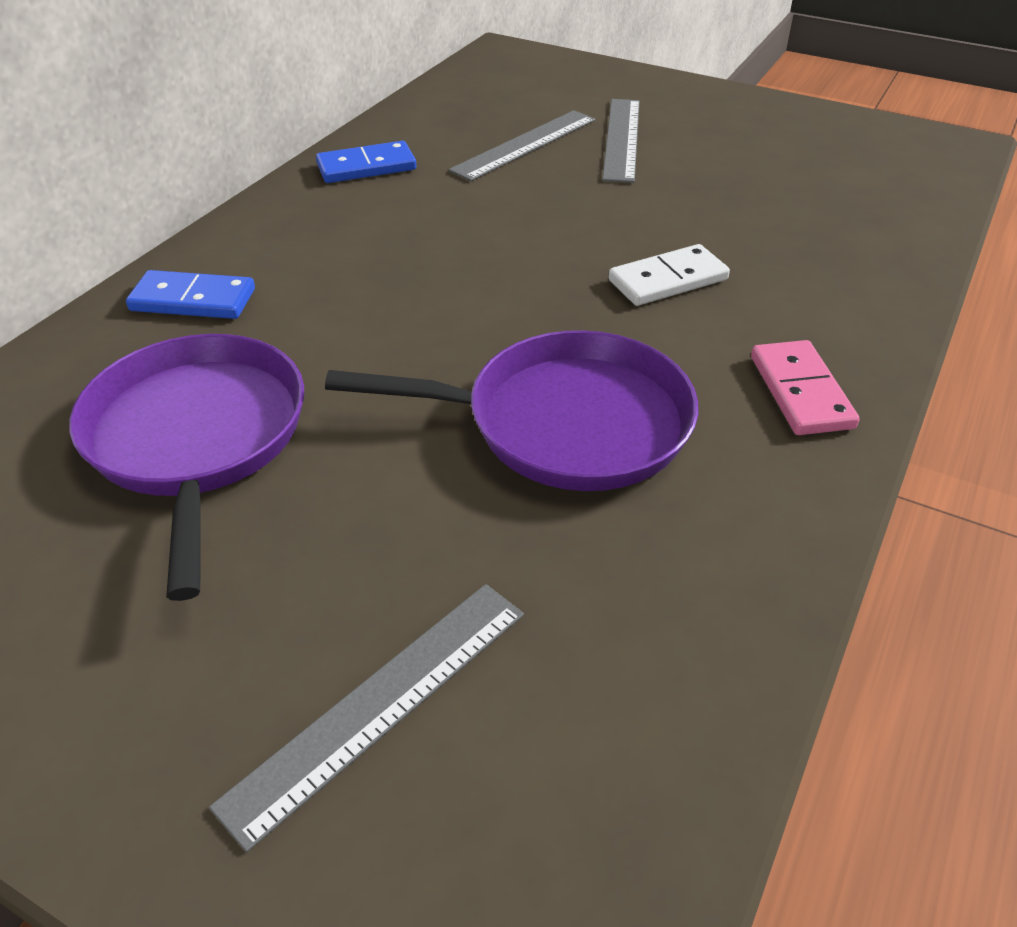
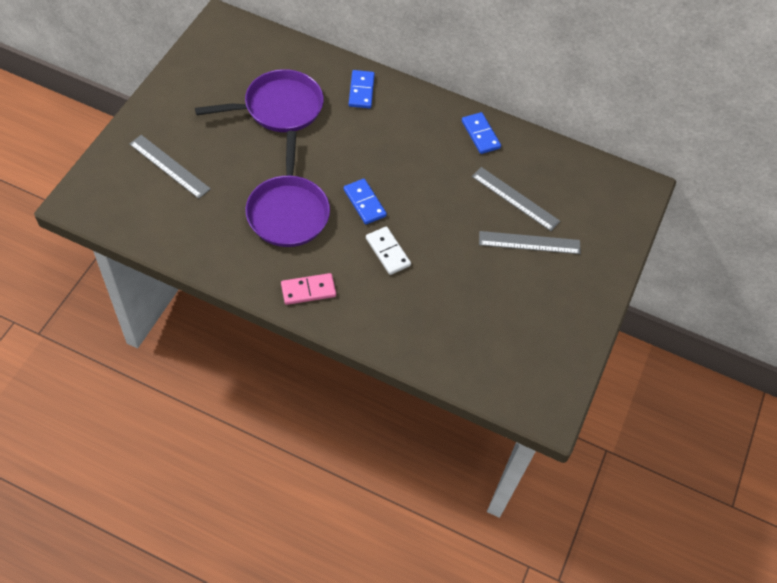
camera: 80 degrees right, 15 degrees up
(537, 305) = (364, 203): none -> blue domino

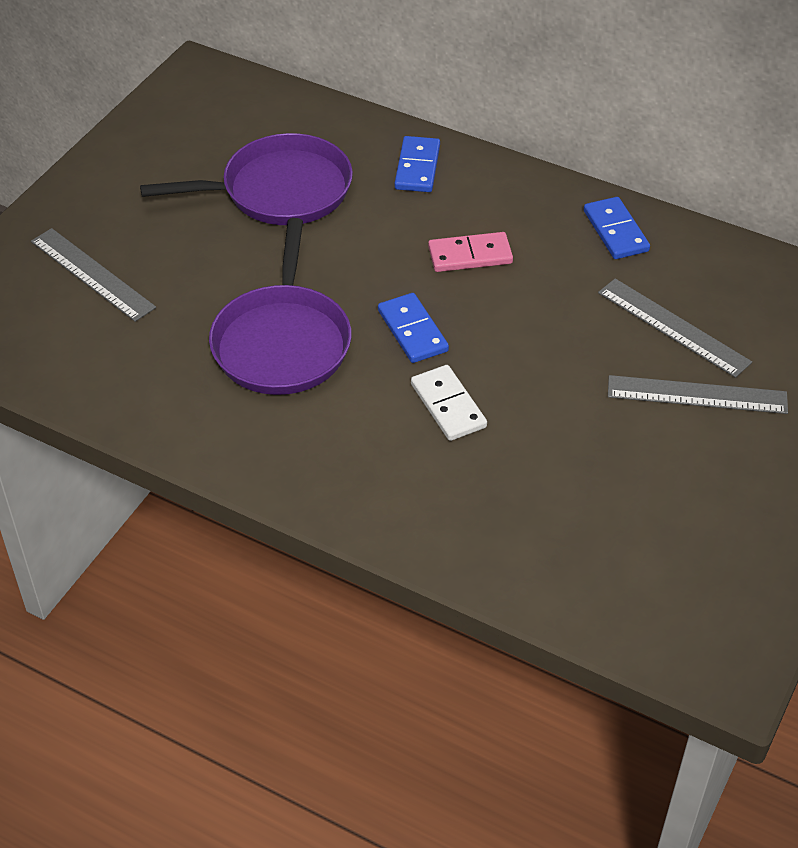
camera: 10 degrees right, 10 degrees down
(308, 290) = (307, 462): pink domino -> pink domino (470, 255)

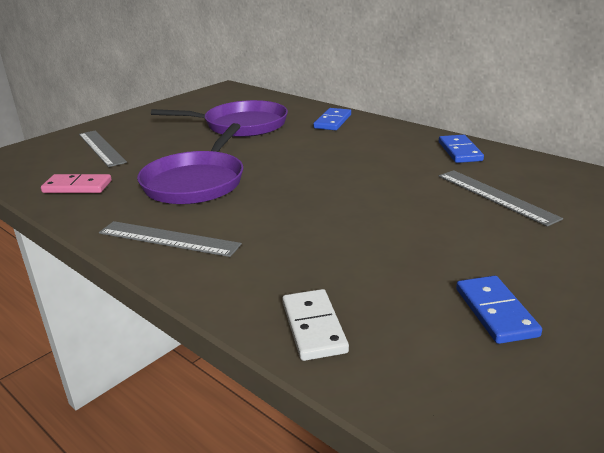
camera: 15 degrees right, 20 degrees down
(412, 331) = (290, 184): blue domino -> blue domino (495, 312)
(448, 406) = (296, 221): white domino -> white domino (313, 327)
(470, 255) = (350, 155): pink domino -> pink domino (77, 187)
(697, 395) = (510, 233): grey ruler -> grey ruler (168, 239)

